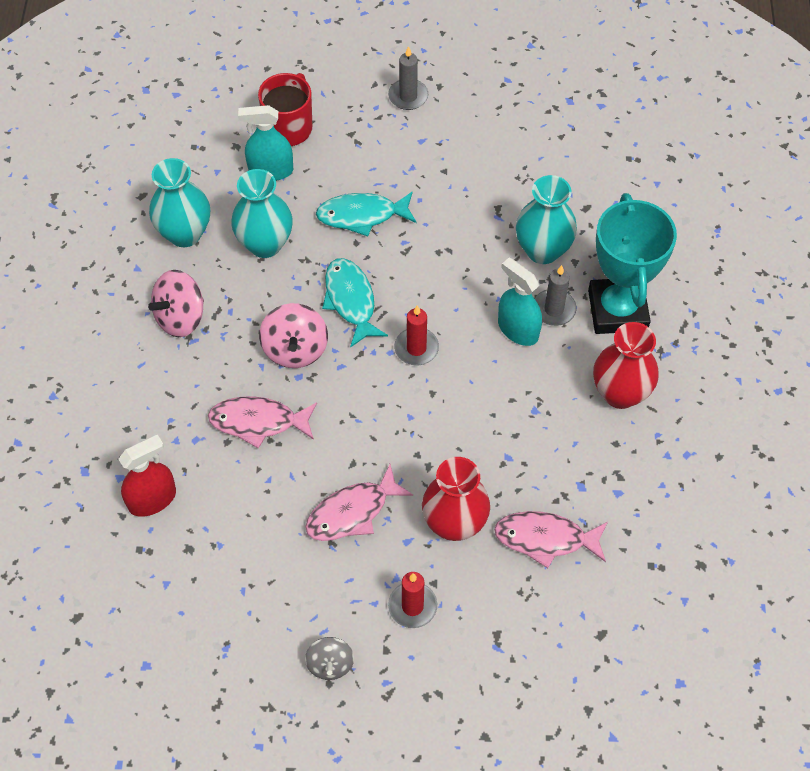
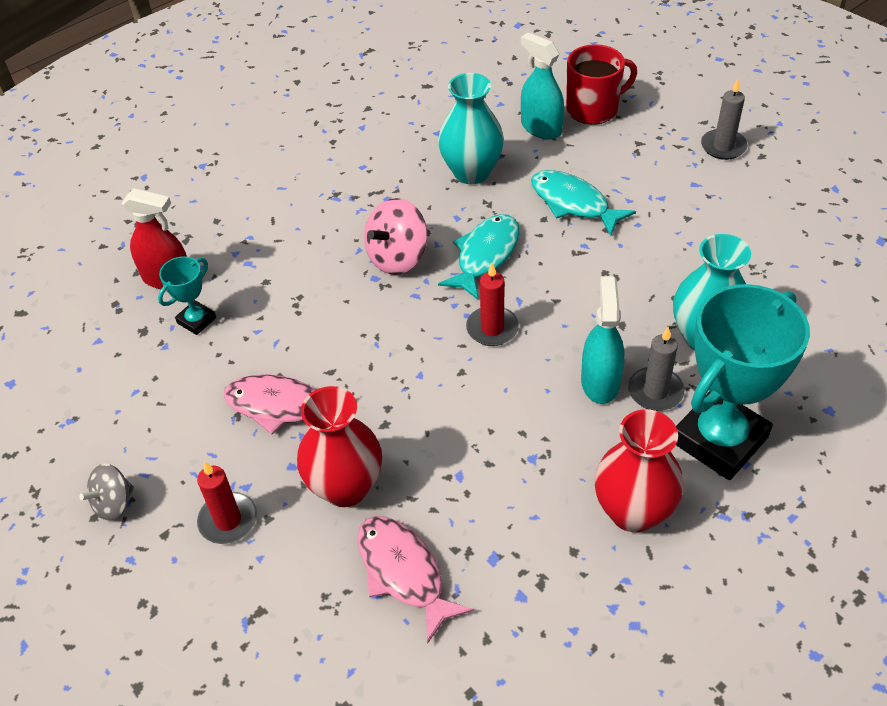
camera: 50 degrees right, 10 degrees down
(180, 317) = (347, 177): pink spinning top -> none
(185, 233) = (423, 127): turquoise vase -> none
(217, 509) = (196, 320): none -> turquoise trophy
(258, 422) = (304, 286): pink fish -> none

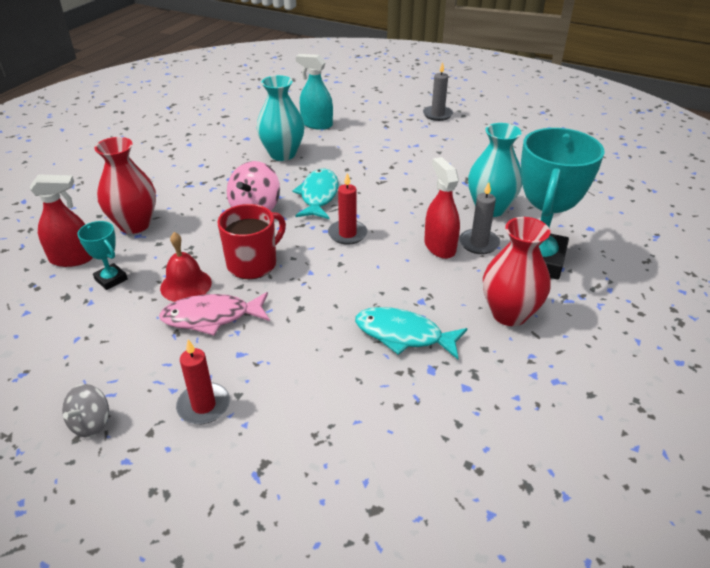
camera: 25 degrees left, 10 degrees down
(196, 320) = (111, 279): turquoise trophy -> turquoise trophy turned 60 degrees counterclockwise
(272, 352) = (186, 285): none -> red bell
(345, 487) = (292, 356): red vase -> red vase (134, 224)
(403, 572) = (369, 399): pink fish -> none
(573, 203) = (362, 158): turquoise fish -> turquoise fish (403, 335)
(593, 109) = (345, 110): red mug -> red mug (253, 264)
(600, 382) = (439, 247): turquoise spray bottle -> red spray bottle

